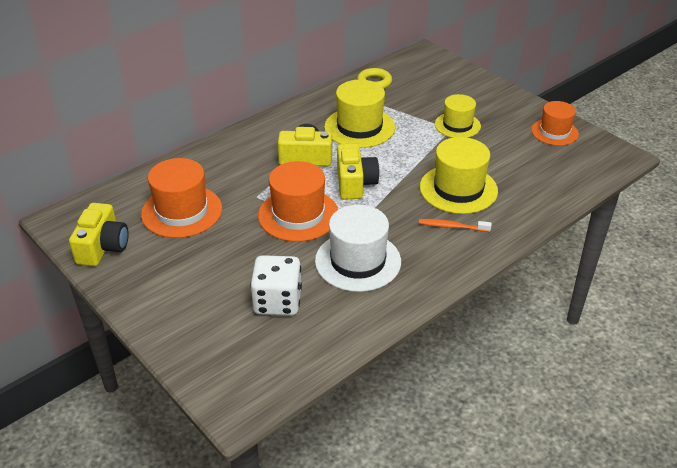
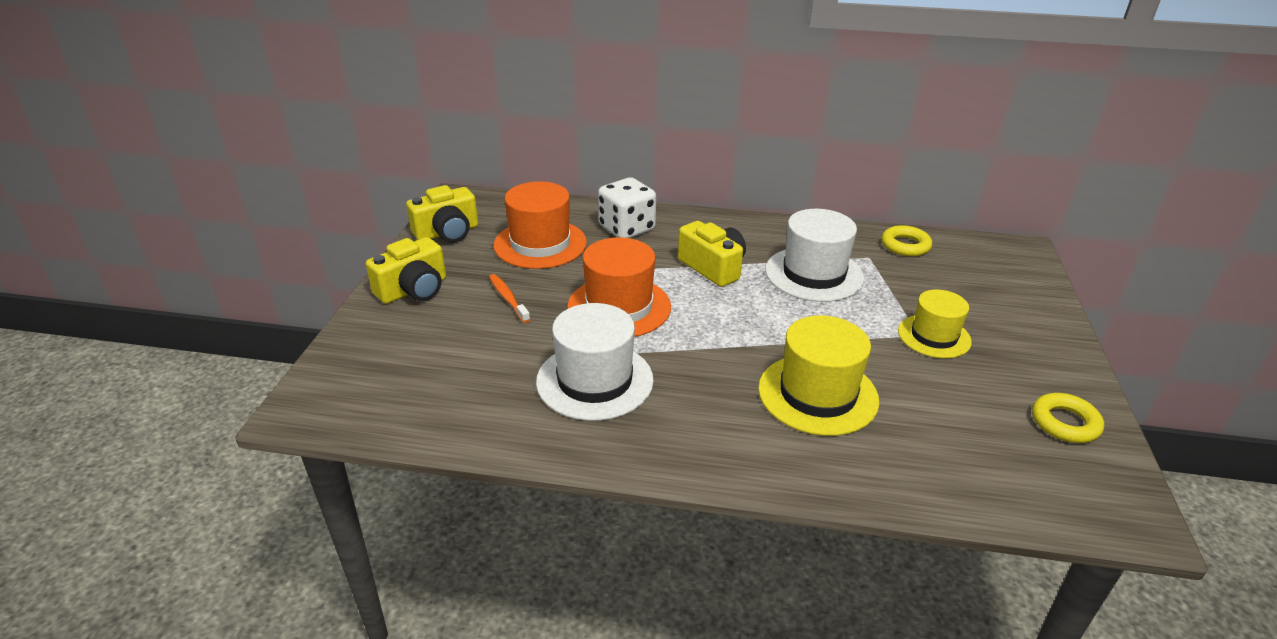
camera: 50 degrees right, 5 degrees down
(277, 302) = (474, 359): white dice -> white dice (627, 228)
(355, 183) = (718, 316): yellow camera -> yellow camera (413, 290)
(359, 127) = (814, 274): yellow hat -> white hat
(452, 226) = (742, 422): orange toothbrush -> orange toothbrush (508, 298)
(554, 132) = (1065, 423): orange hat -> yellow ring

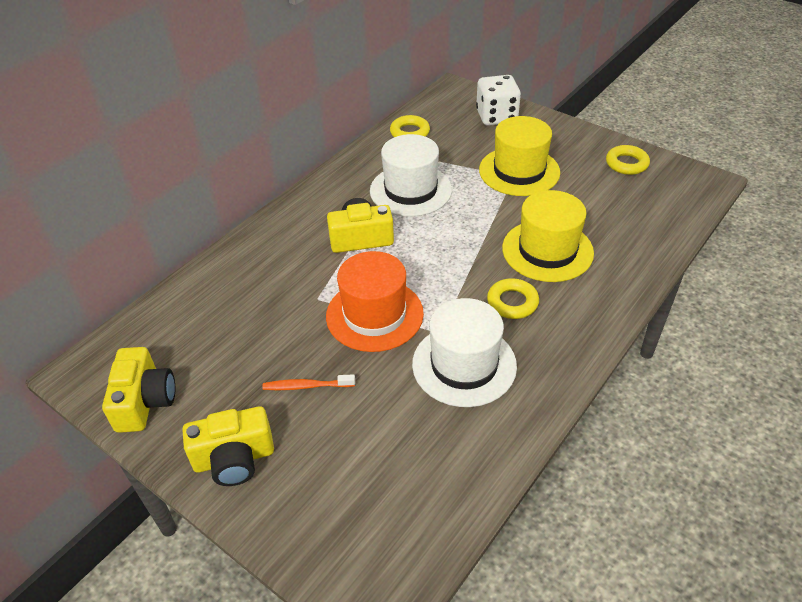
camera: 60 degrees left, 10 degrees up
(413, 290) = (234, 459): yellow camera -> yellow camera turned 90 degrees clockwise
(540, 244) = (232, 334): orange hat -> none
(627, 228) = (257, 266): white dice -> white dice (496, 117)
(709, 389) = (512, 302): none -> yellow ring
(934, 336) = (519, 171): yellow hat -> yellow hat, size x1.53

